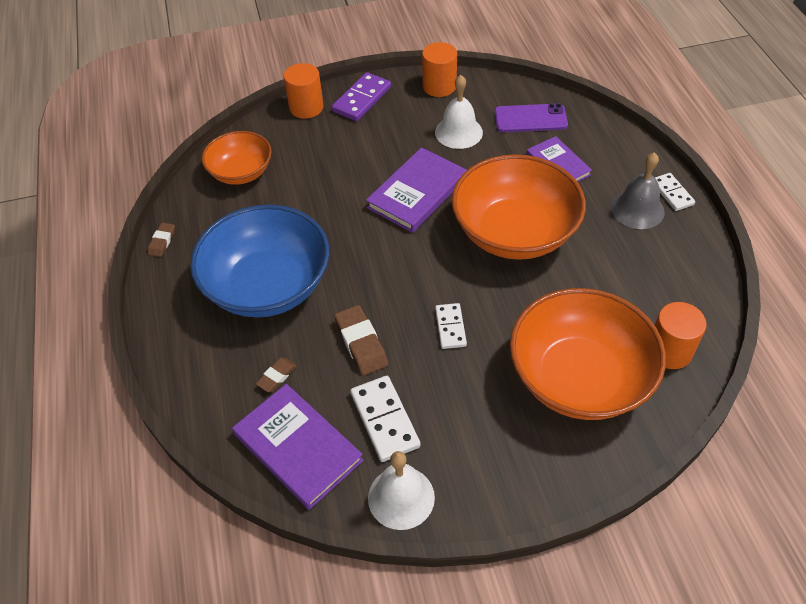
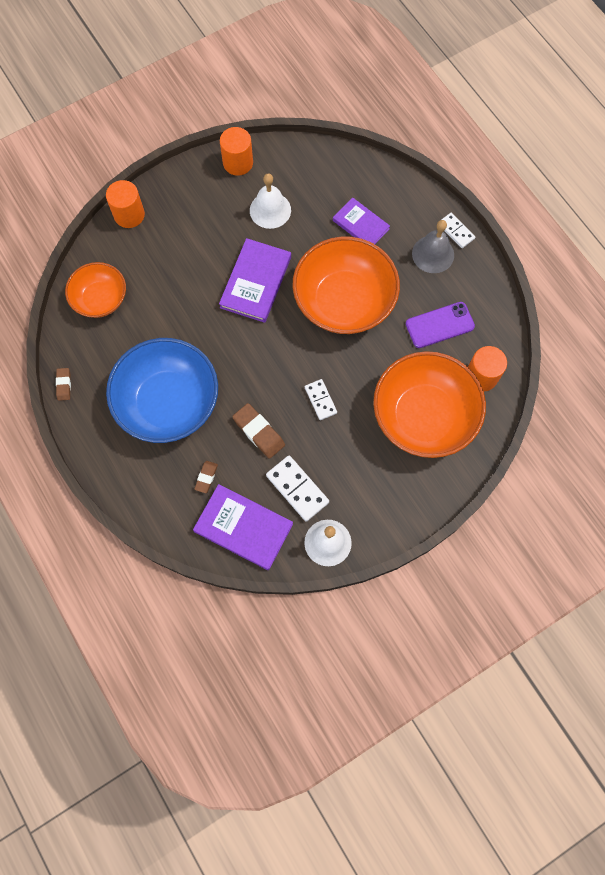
camera: 20 degrees left, 20 degrees up
(362, 99) = (175, 193): purple domino -> none
(530, 119) = (326, 181): purple phone -> purple phone (439, 325)

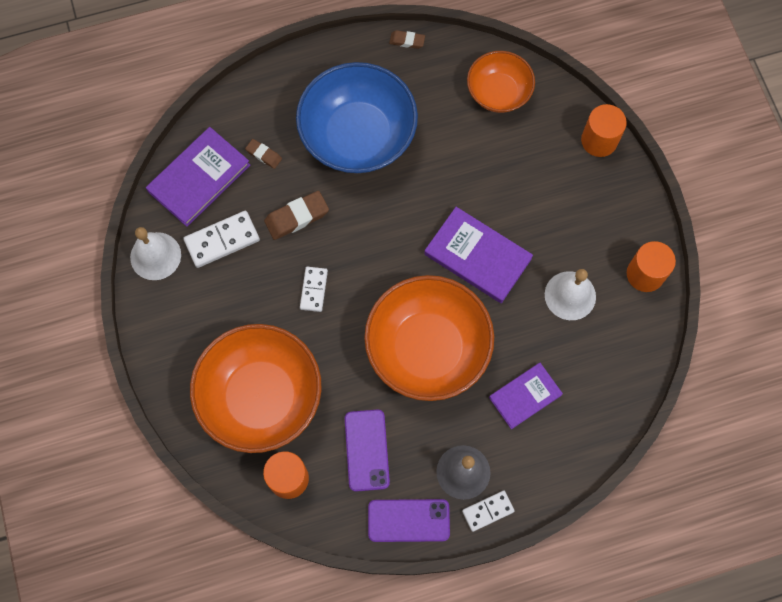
camera: 105 degrees right, 0 degrees up
(320, 400) = (313, 290): white domino -> white domino turned 75 degrees counterclockwise
(482, 283) = (408, 520): none -> purple phone

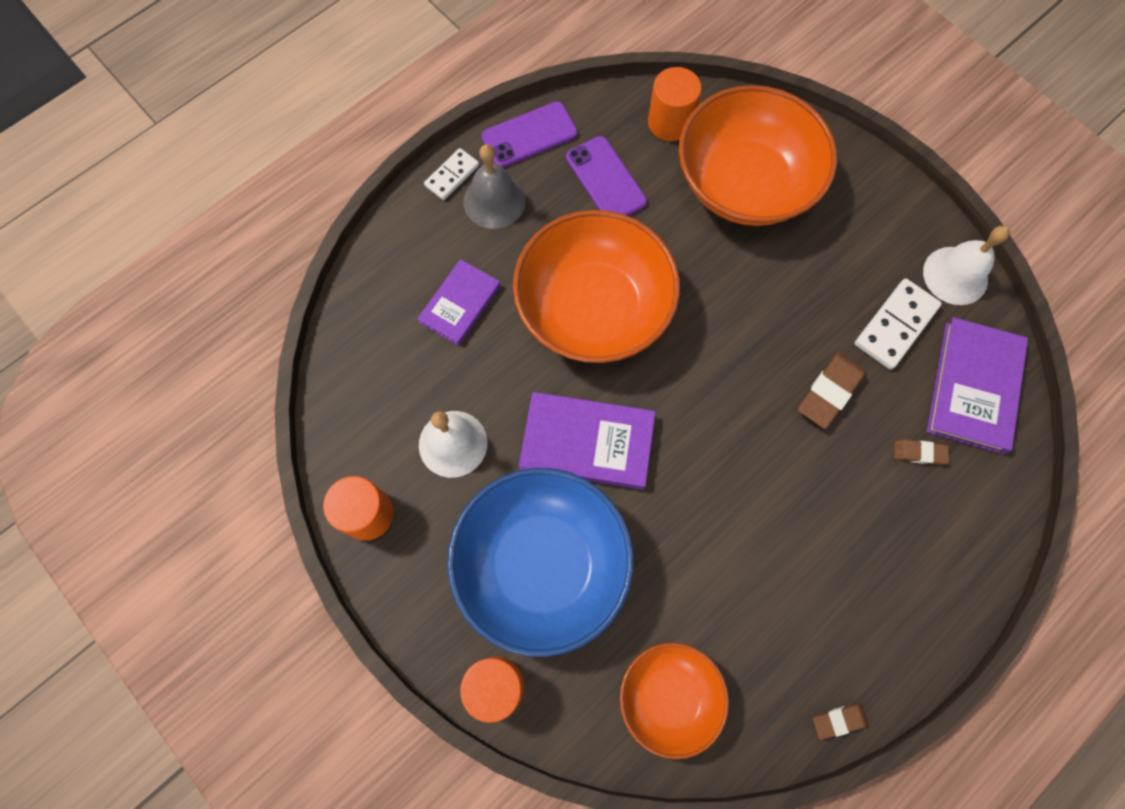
camera: 155 degrees right, 0 degrees up
(313, 290) = (757, 316): white domino -> none
(358, 135) = (820, 536): blue bowl -> blue bowl (542, 565)

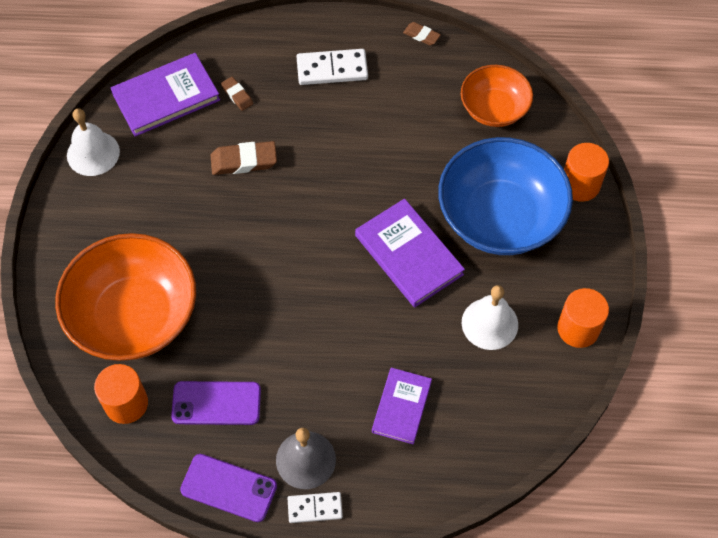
camera: 135 degrees left, 10 degrees down
(460, 304) = (401, 407): purple book -> purple book turned 60 degrees counterclockwise
(594, 308) = (320, 326): orange bowl -> none
(605, 180) = (216, 403): purple phone -> purple phone turned 75 degrees clockwise
(895, 325) = (162, 159): white domino -> white domino (332, 69)

